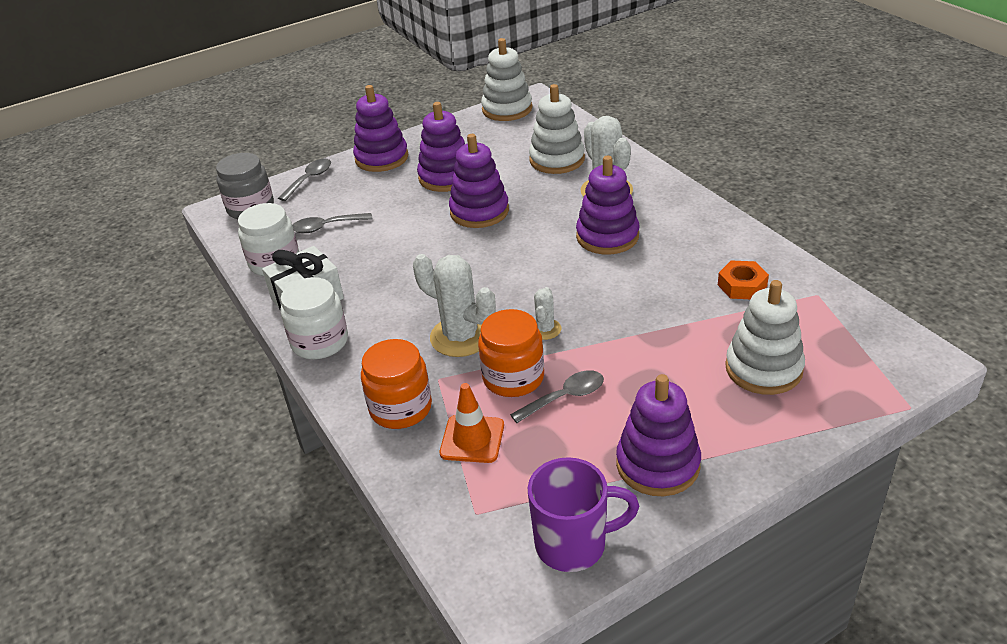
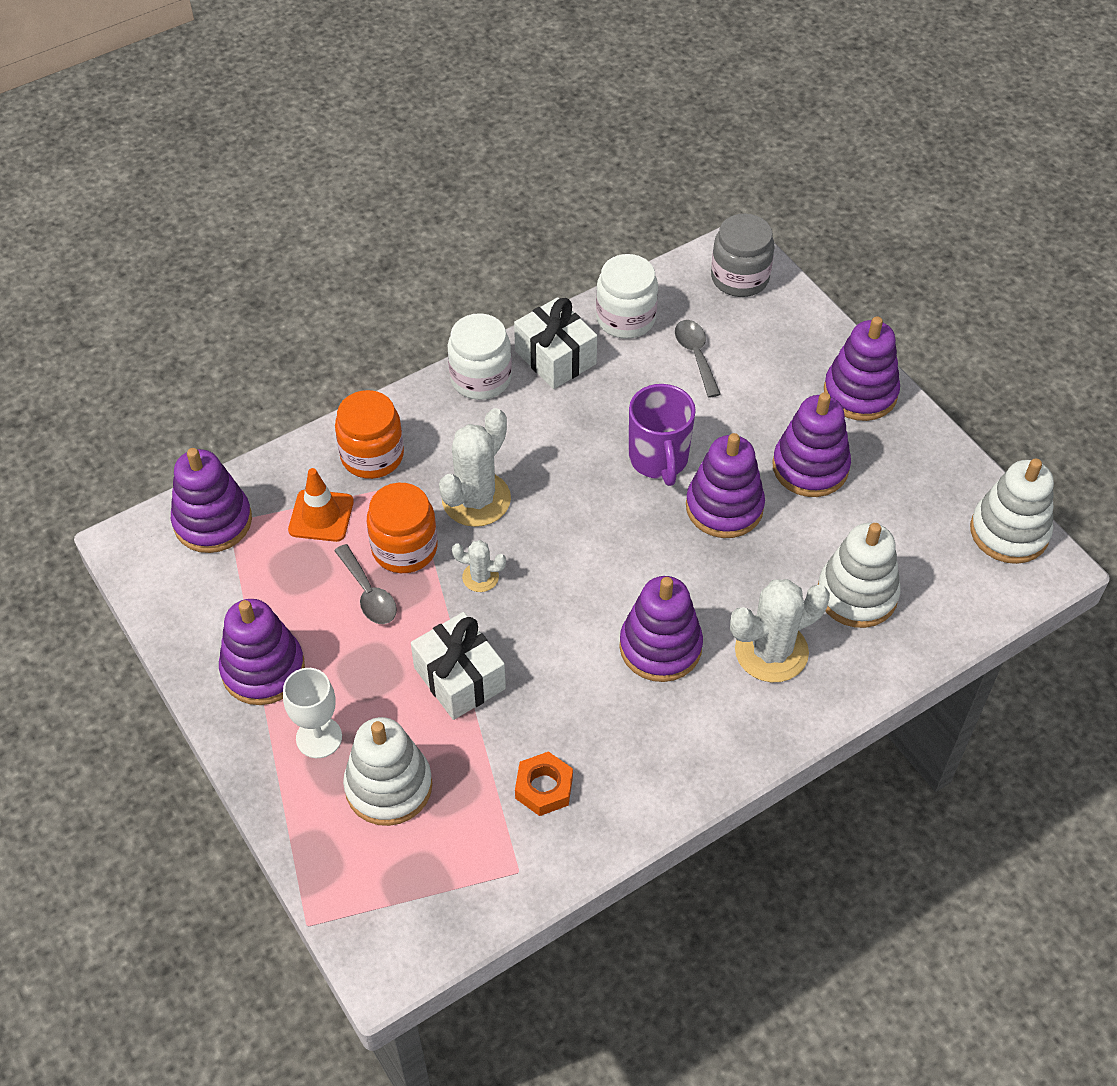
camera: 85 degrees right, 15 degrees up
(309, 179) = (805, 324): grey spoon -> none
(474, 528) = (213, 521): none -> purple stacking toy
(573, 544) = (181, 596): purple mug -> purple mug (659, 460)
(649, 335) = (459, 678): none -> white gift
(725, 417) = (319, 737): none -> white goblet

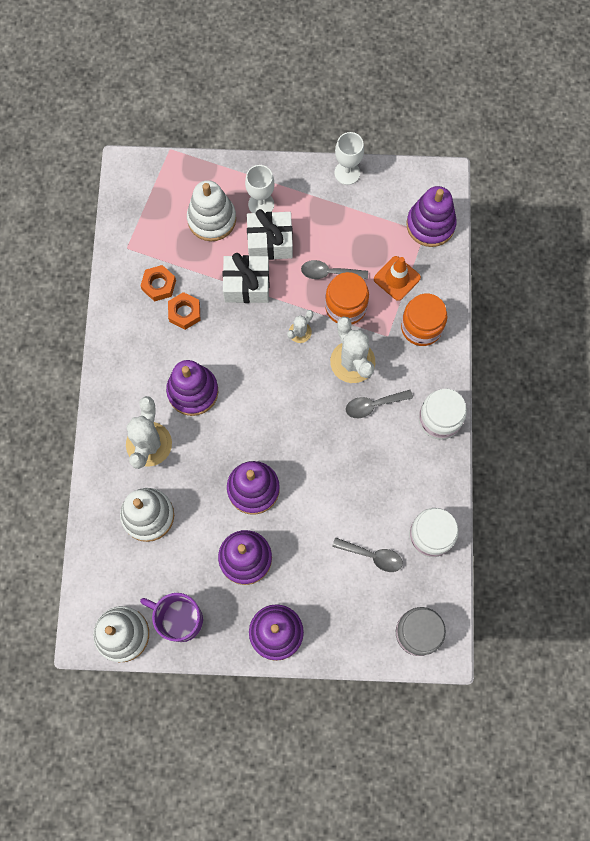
camera: 125 degrees right, 20 degrees up
(192, 660) = (347, 173): none -> white goblet
(263, 669) = (318, 200): purple stacking toy -> none
(515, 448) = (373, 405): none -> grey spoon
(555, 357) = (427, 472): white gift -> white gift (270, 242)
(559, 728) = (184, 313): none -> orange nut
(659, 460) = (310, 477): purple mug -> purple mug (180, 619)

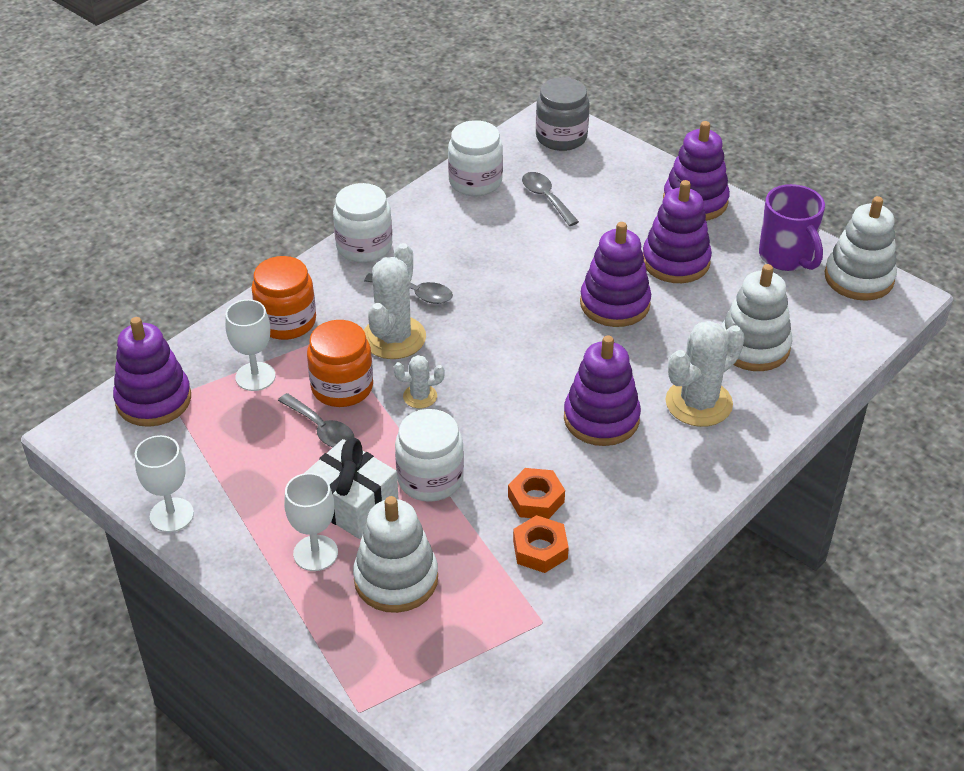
camera: 140 degrees left, 30 degrees down
(247, 285) = (430, 479): white gift -> white jar
(397, 278) = (255, 376): orange traffic cone -> white goblet

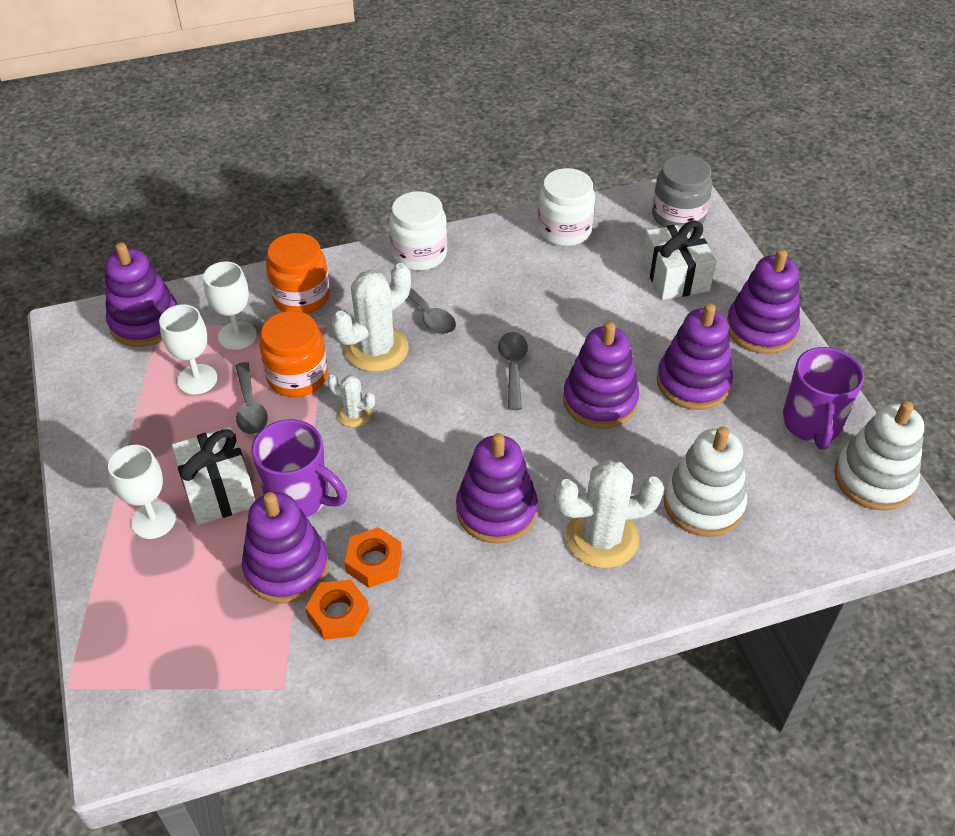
camera: 30 degrees right, 5 degrees up
(171, 515) = (76, 430): white goblet -> white goblet (197, 379)
(396, 579) = (196, 578): white stacking toy -> none
(430, 479) = (300, 497): white jar -> purple mug
(466, 536) = (286, 567): none -> purple stacking toy
(546, 198) = (617, 271): grey spoon -> grey spoon (513, 368)
(596, 185) = (675, 276): none -> white gift

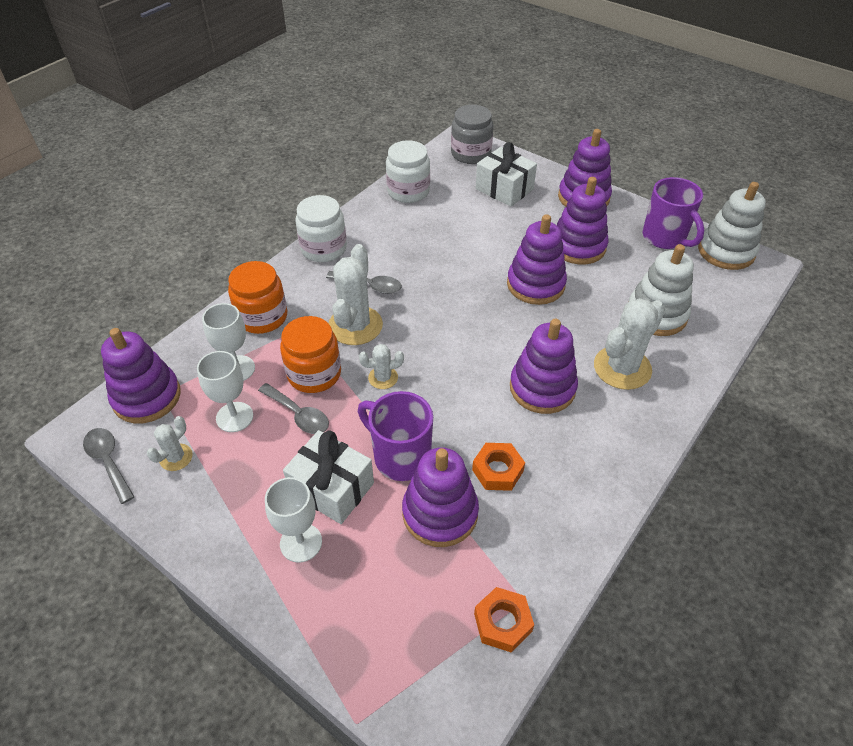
camera: 35 degrees left, 0 degrees up
(123, 389) = (176, 457): none -> white cactus
(300, 497) = (400, 457): purple mug -> purple mug turned 135 degrees counterclockwise
(338, 614) = (509, 522): orange nut -> orange nut (502, 622)
(513, 368) = (461, 291): grey spoon -> grey spoon (109, 462)

